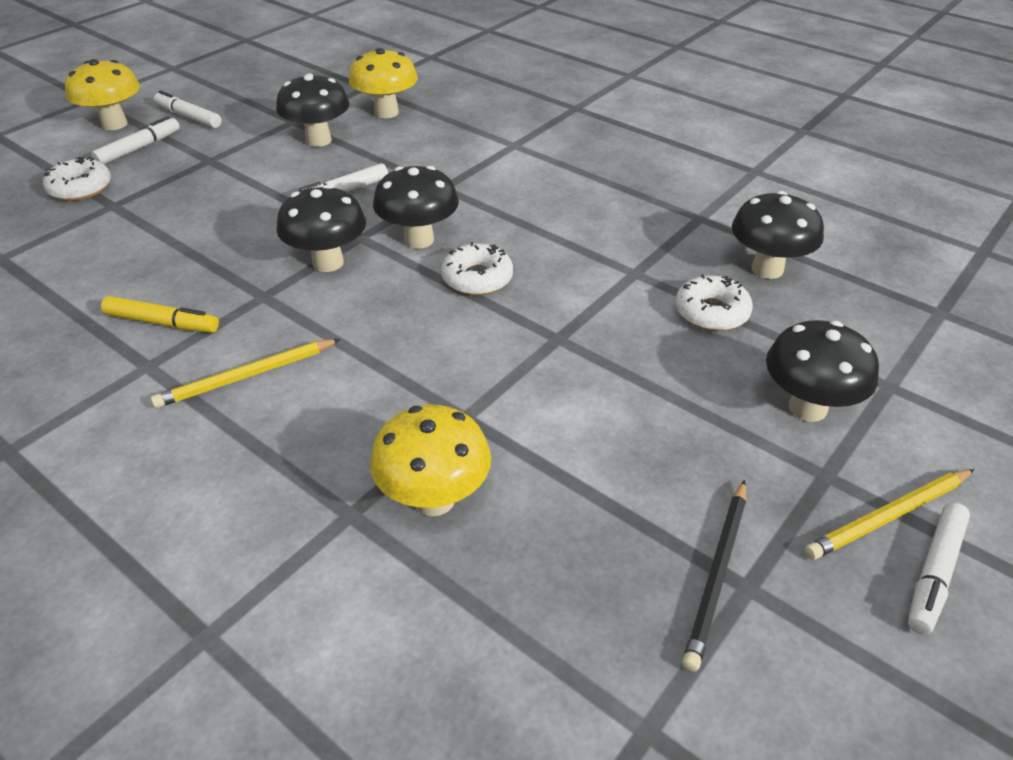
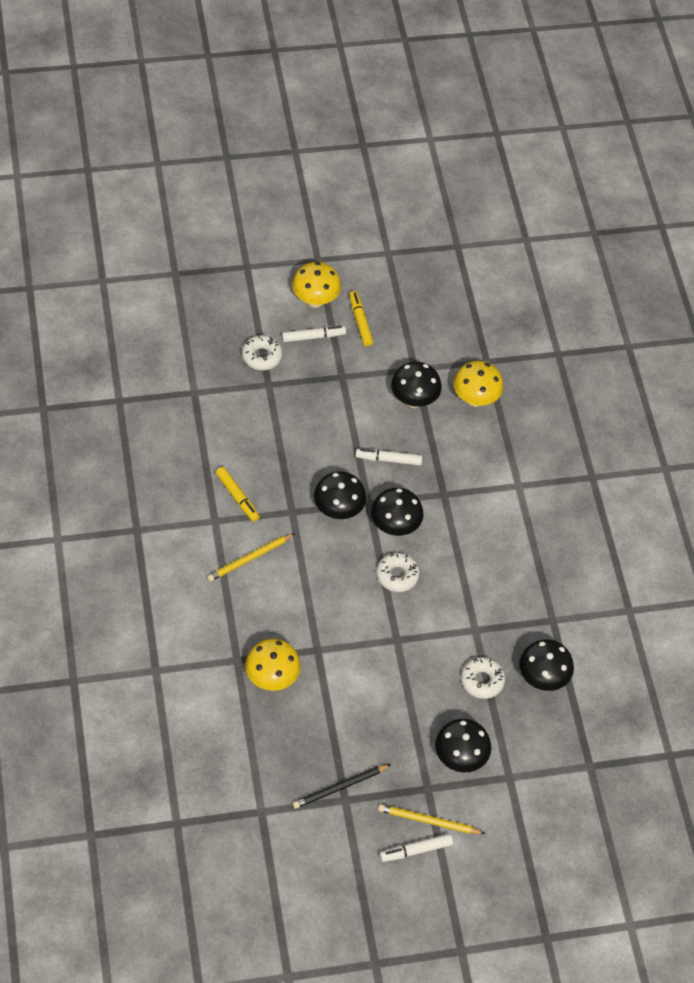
camera: 35 degrees right, 15 degrees up
(188, 117) = (360, 321): white marker -> yellow marker
(246, 376) = (249, 559): yellow pencil -> yellow pencil turned 45 degrees counterclockwise

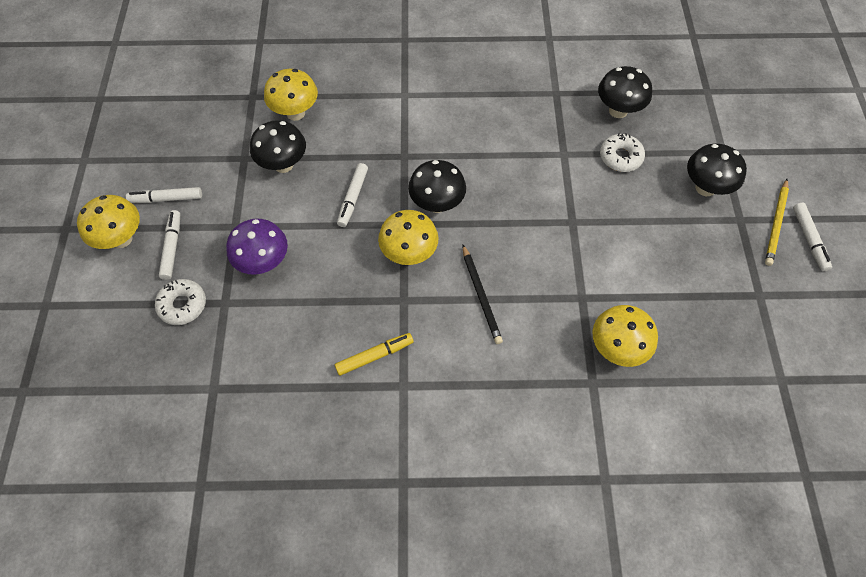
camera: 75 degrees left, 5 degrees up
(249, 559) = (460, 353): yellow pencil -> none
(310, 404) = (264, 262): none -> purple mushroom
(338, 510) = (409, 254): black mushroom -> yellow mushroom
(340, 787) = (746, 298): black pencil -> black pencil (481, 296)
(360, 321) = (166, 199): yellow marker -> white marker
(397, 575) = (496, 210): white donut -> none

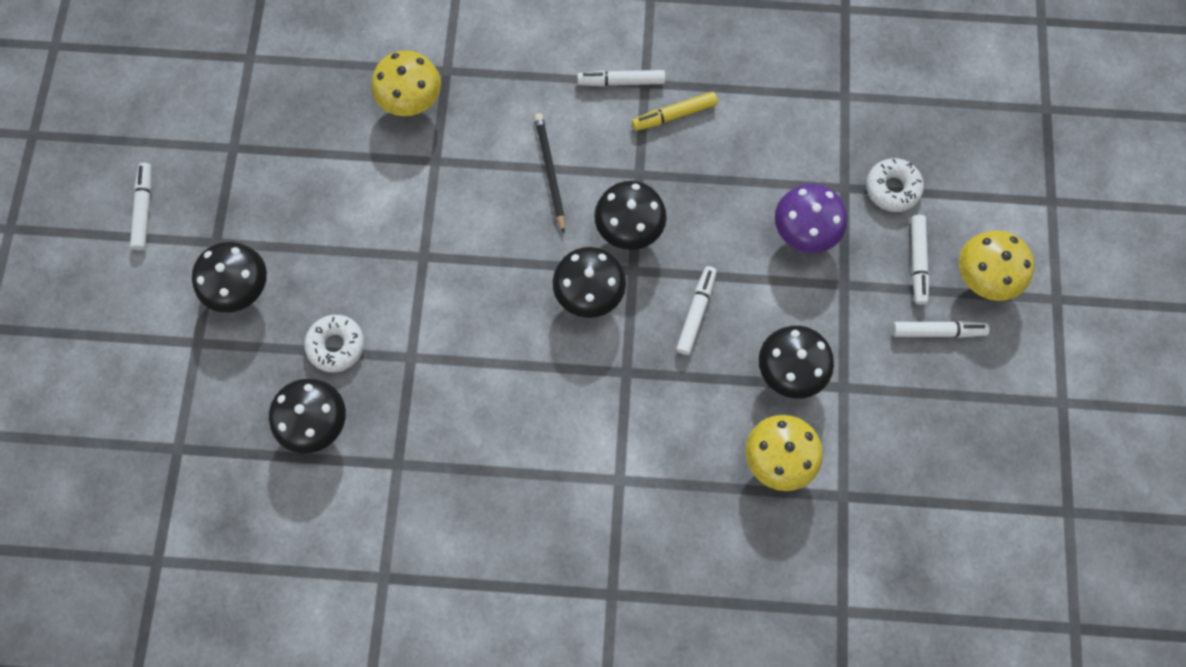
camera: 175 degrees left, 10 degrees up
(409, 254) = (629, 230): yellow mushroom -> black mushroom
(426, 385) = (621, 82): none -> white marker
(776, 224) = (174, 232): yellow pencil -> none

